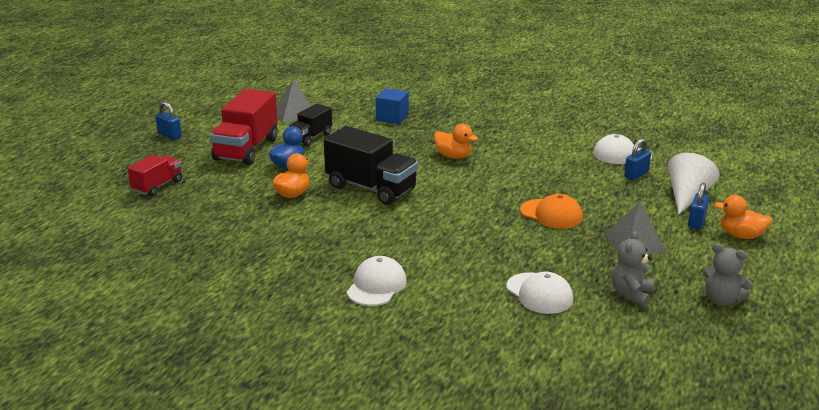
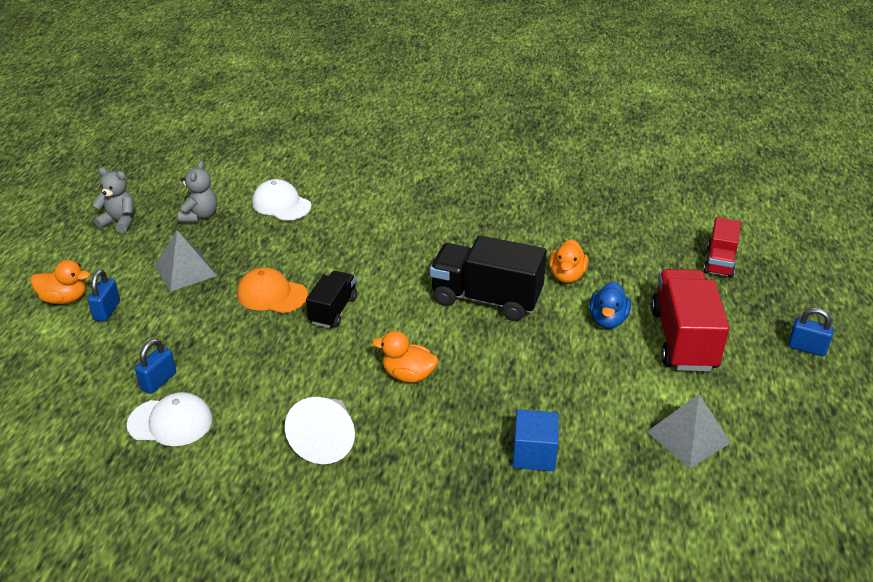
camera: 165 degrees right, 10 degrees up
(310, 137) = (621, 379): black truck -> black truck (333, 310)
(376, 285) = (422, 190): white cap -> none
(687, 196) = (102, 351): white cone -> white cone (326, 439)

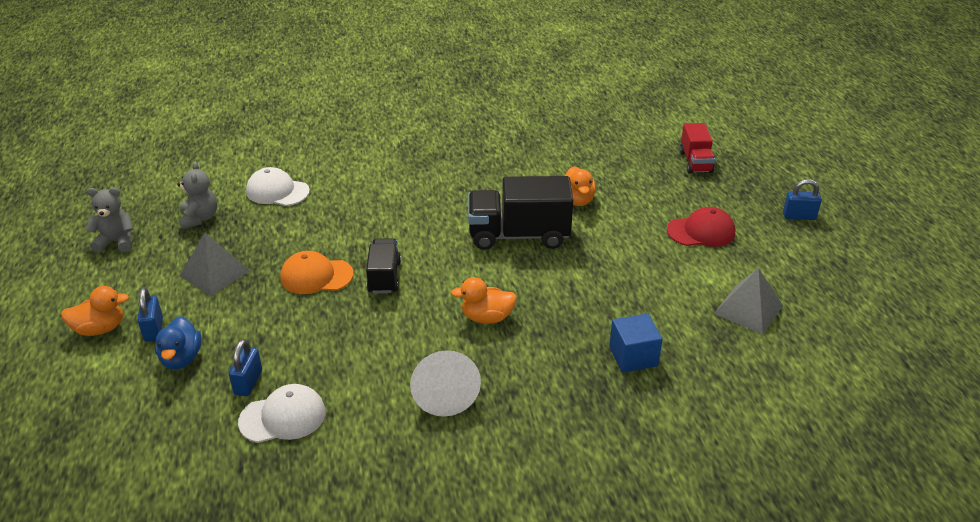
camera: 20 degrees left, 0 degrees up
(607, 320) = (632, 230): blue duck -> blue duck (181, 358)
(683, 339) = (701, 231): red truck -> red cap

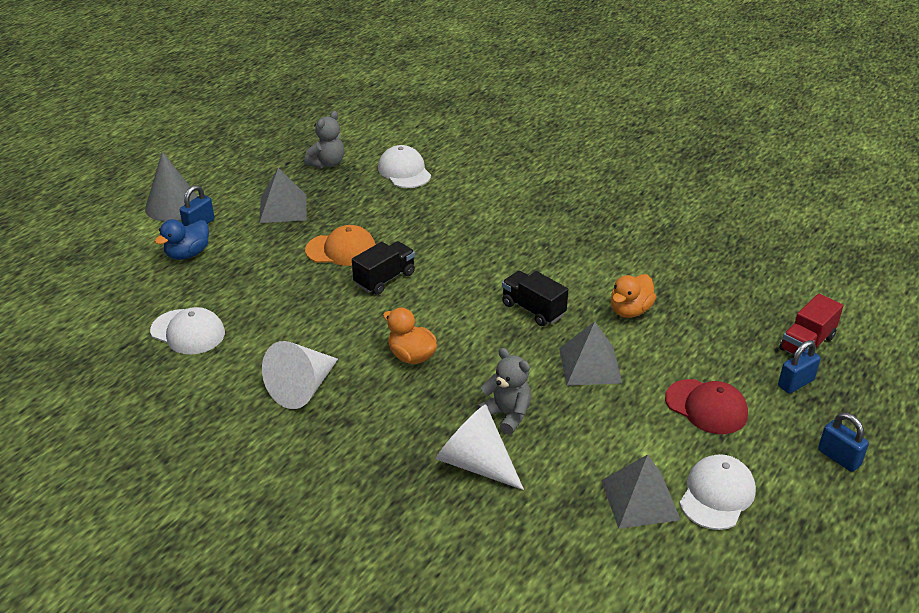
camera: 45 degrees right, 0 degrees up
(100, 329) = (173, 206): orange duck -> grey cone
(116, 242) = (257, 152): grey teddy bear -> grey teddy bear (507, 415)
(248, 382) = (201, 295): blue padlock -> blue padlock (796, 383)
(316, 276) = (341, 250): orange cap -> orange cap turned 135 degrees clockwise
(518, 235) = (533, 309): black truck -> black truck, size x0.58
(605, 249) = (590, 365): none -> grey pyramid
(633, 356) = (476, 463): blue cube -> white cone
(778, 278) = (717, 495): none -> white cap

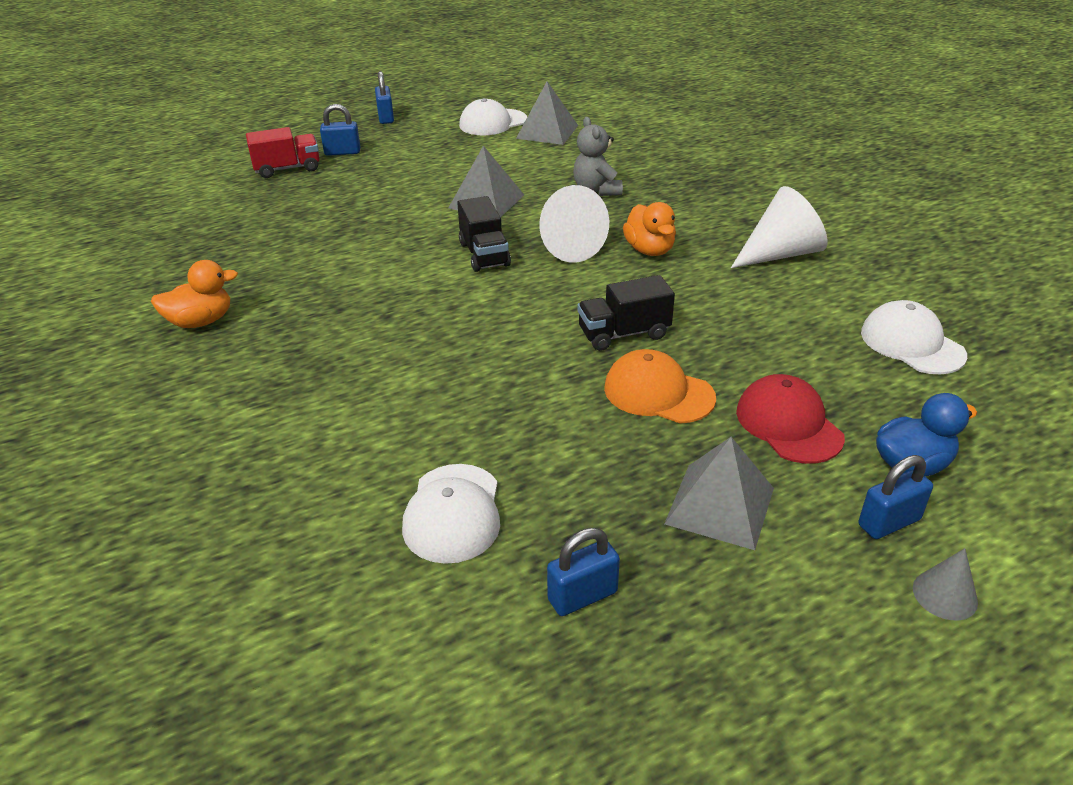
camera: 150 degrees left, 0 degrees up
(173, 206) = (945, 595): grey cone -> grey cone, size x0.52
(327, 163) = (582, 596): grey teddy bear -> blue padlock
(476, 463) = (649, 172): white cone -> white cone (566, 245)
(630, 310) = (392, 228): orange duck -> orange duck (201, 321)
(706, 407) = (431, 157): red cap -> red cap (788, 424)

